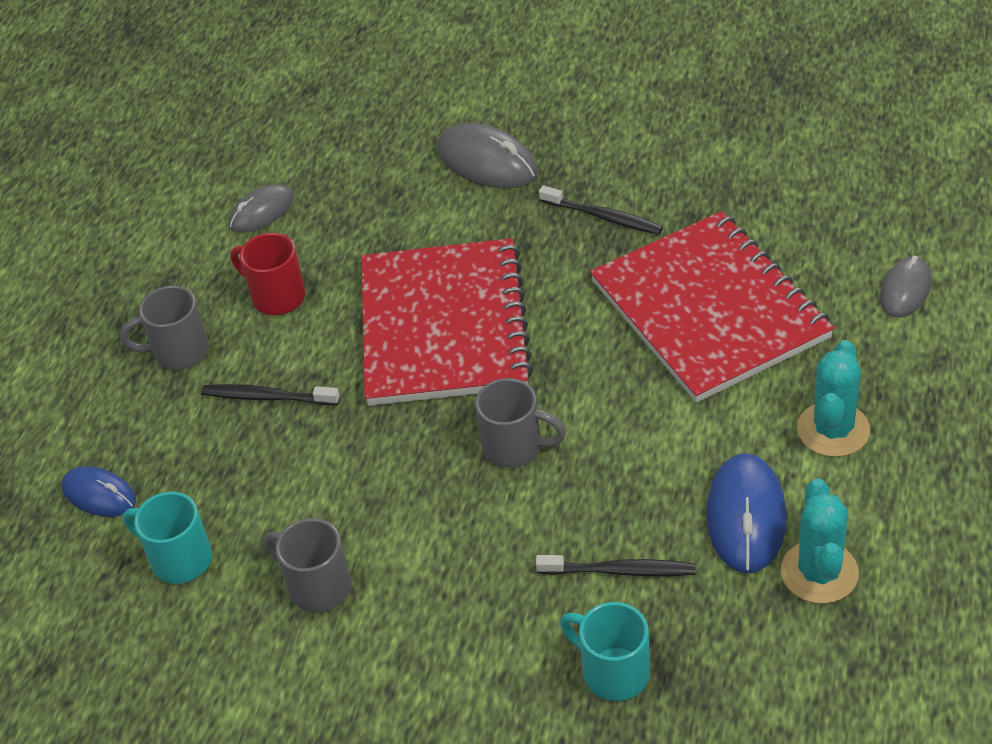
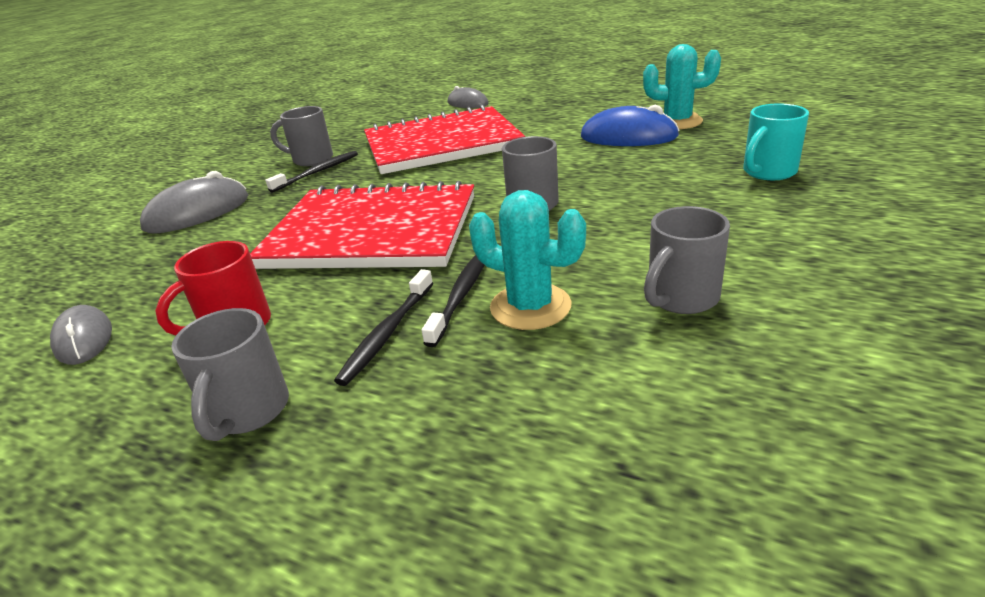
camera: 80 degrees left, 15 degrees down
(99, 494) = (477, 505): blue mouse -> none
(179, 559) = (627, 408): turquoise mug -> none
(619, 571) = (671, 170): black toothbrush -> black toothbrush (460, 296)
(646, 193) = (311, 159): none -> grey mug
(833, 430) = (565, 118): turquoise cactus -> turquoise cactus (530, 307)

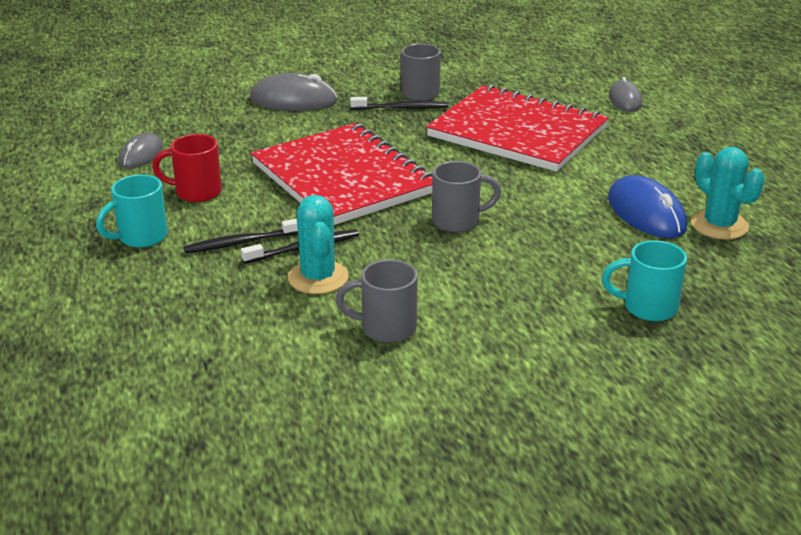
camera: 45 degrees right, 0 degrees up
(248, 412) = (141, 237): grey mug -> turquoise mug

